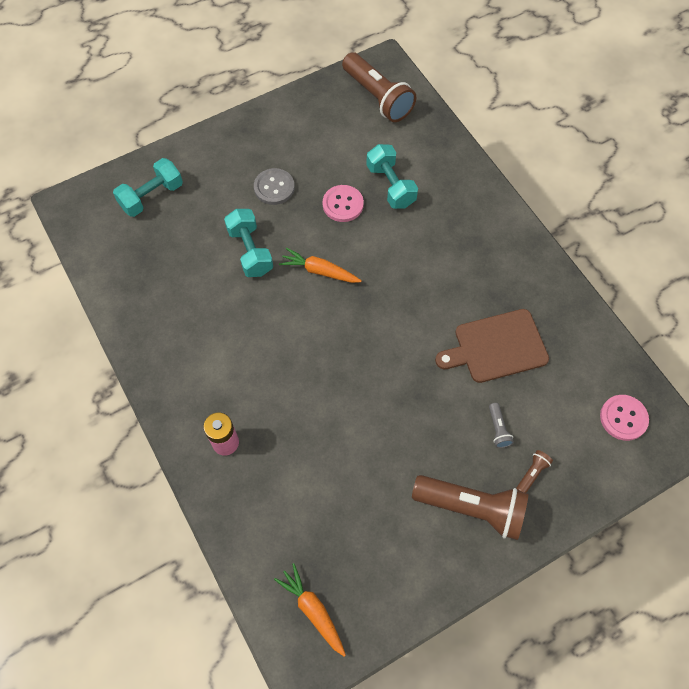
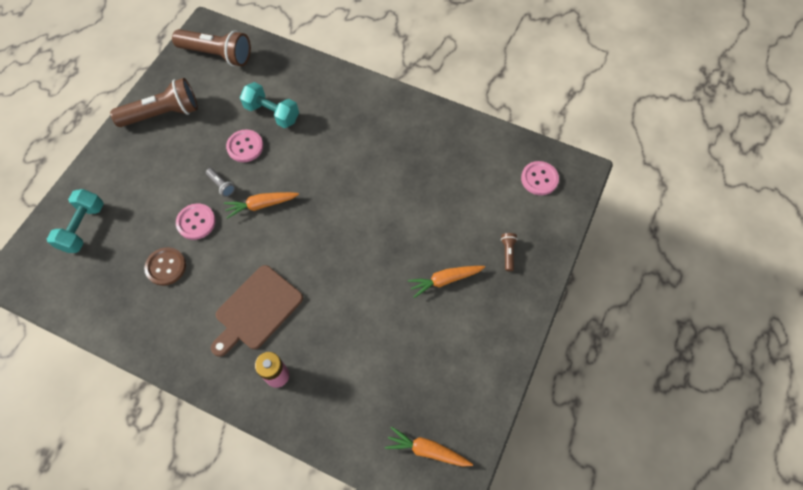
camera: 35 degrees left, 0 degrees up
(197, 277) = (166, 267): none -> brown button
(250, 251) = (196, 222): turquoise dumbbell -> pink button
(274, 187) = (182, 164): grey button -> none
(446, 458) = (445, 280): none -> orange carrot
(471, 508) = (485, 302): brown flashlight -> brown flashlight (163, 114)
(496, 347) = (425, 182): brown cutting board -> brown cutting board (256, 310)
(498, 429) = (465, 238): grey flashlight -> grey flashlight (221, 185)

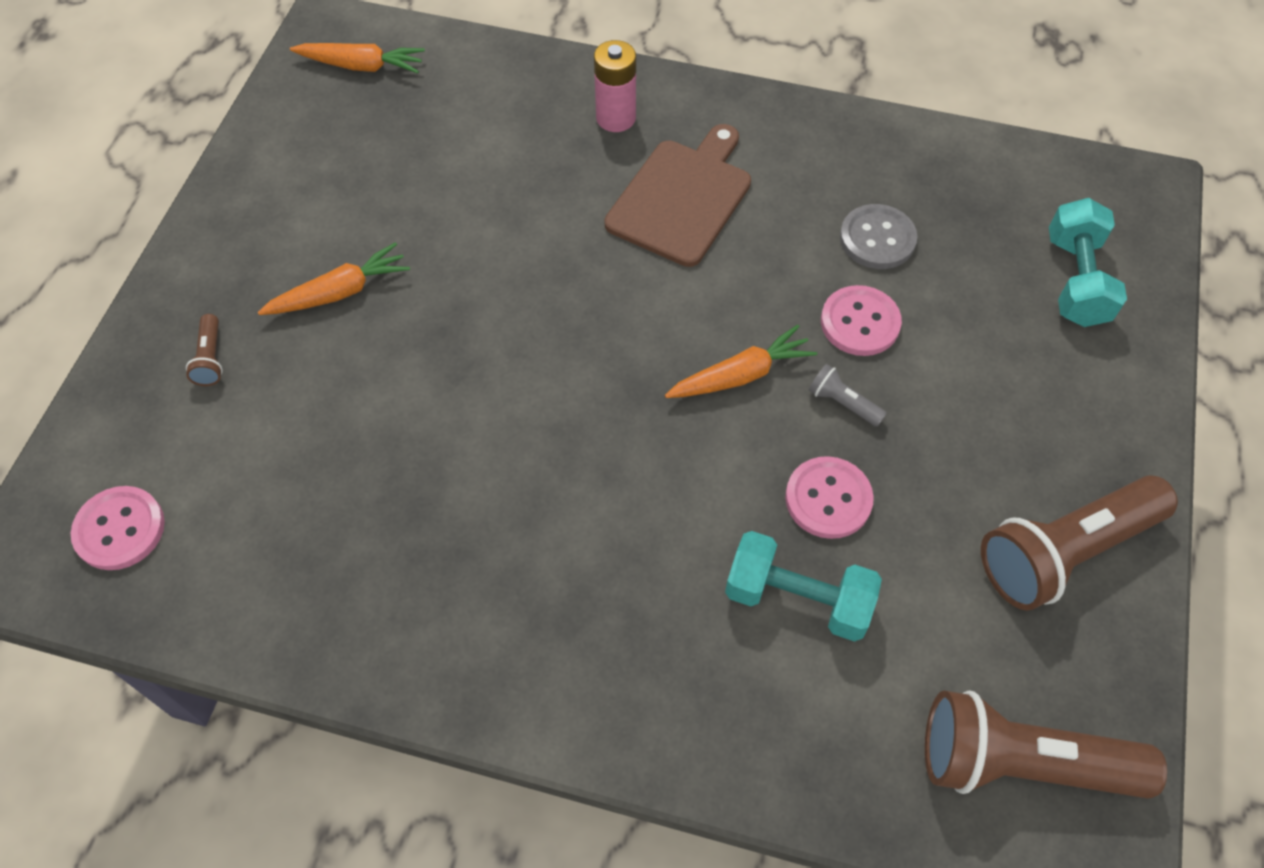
camera: 170 degrees right, 5 degrees down
(166, 267) = (877, 239): brown button -> grey button

